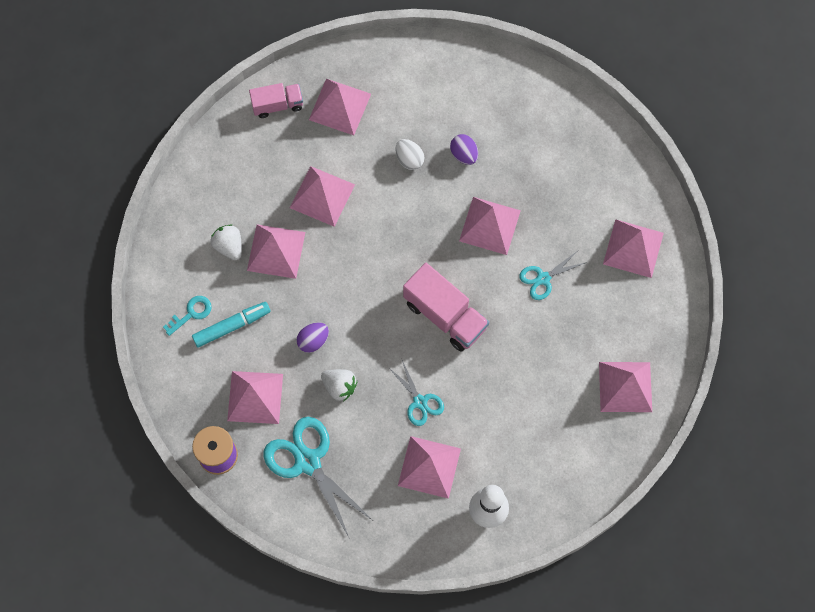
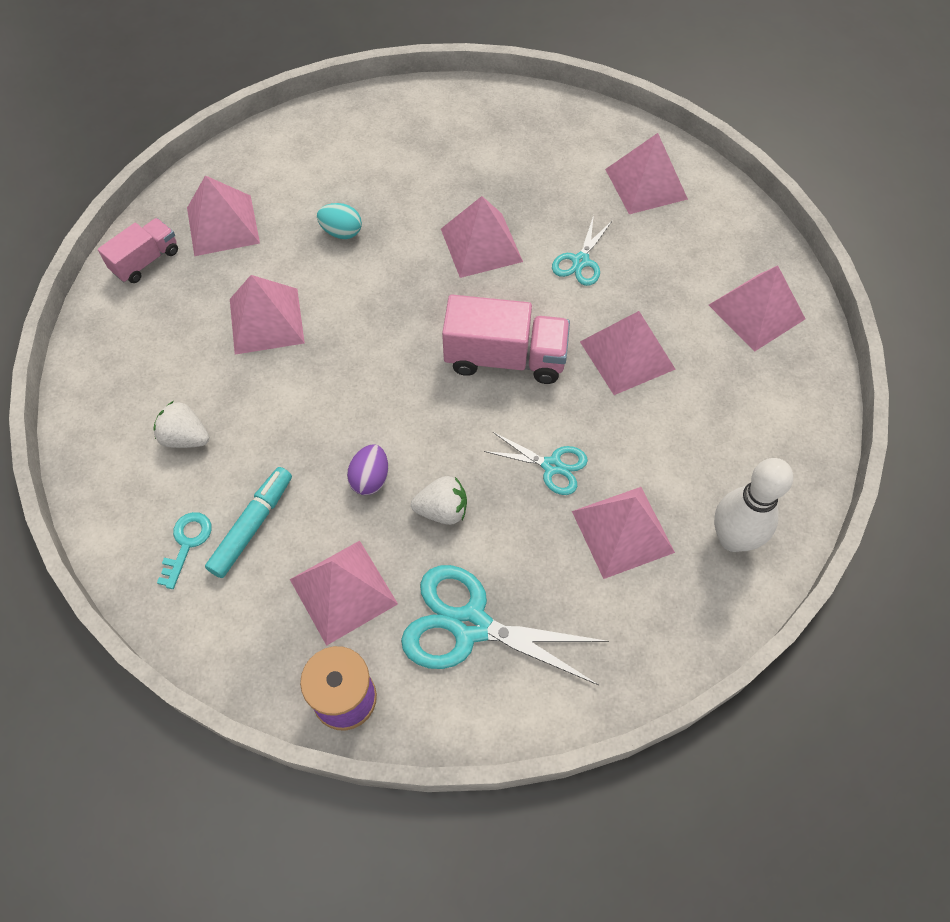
camera: 35 degrees left, 10 degrees down
(276, 251) = (250, 408): pink pyramid -> pink pyramid (627, 355)
(409, 159) = (341, 232): white egg -> turquoise egg
(464, 154) = (399, 196): purple egg -> none

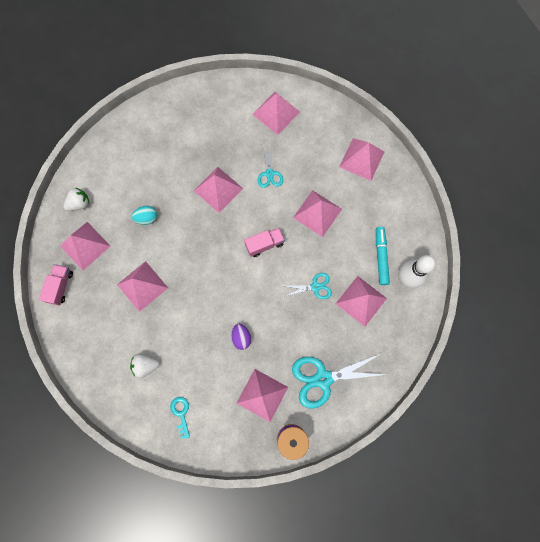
camera: 30 degrees left, 15 degrees up
(252, 526) = (204, 389): turquoise marker -> turquoise marker (381, 257)
(442, 510) = (281, 334): white strawberry -> white strawberry (79, 203)
(505, 358) = (264, 244): pink truck -> pink truck, size x0.61

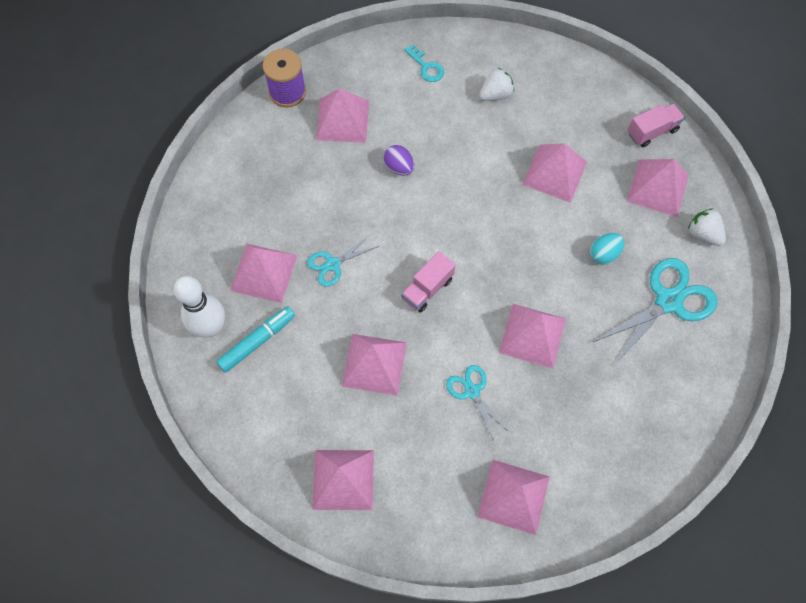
camera: 155 degrees right, 10 degrees down
(60, 286) = (652, 132): pink truck -> pink truck turned 105 degrees counterclockwise
(79, 203) = (703, 234): white strawberry -> white strawberry turned 105 degrees clockwise
(323, 379) = (276, 165): turquoise scissors -> turquoise scissors (668, 301)
(381, 257) = (257, 341): turquoise marker -> turquoise marker turned 105 degrees counterclockwise

